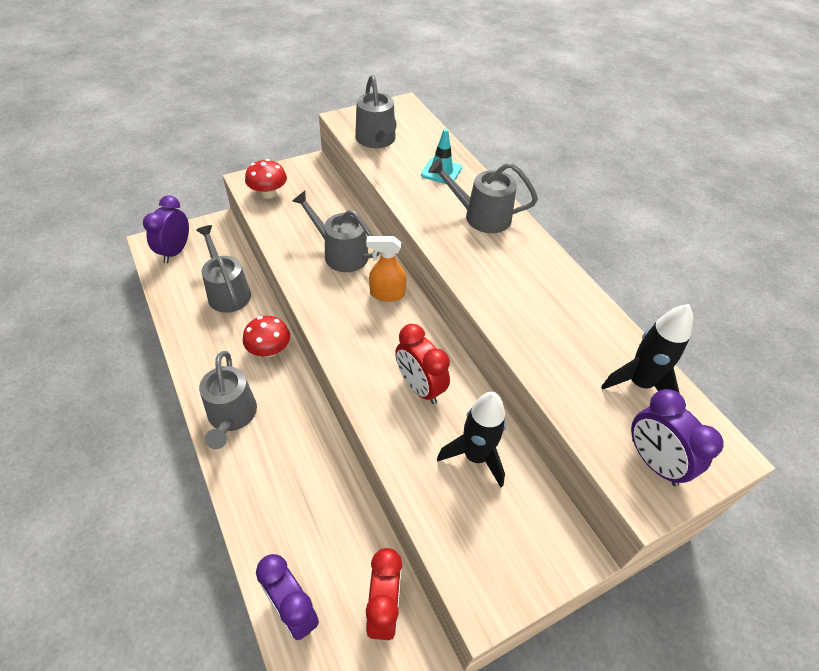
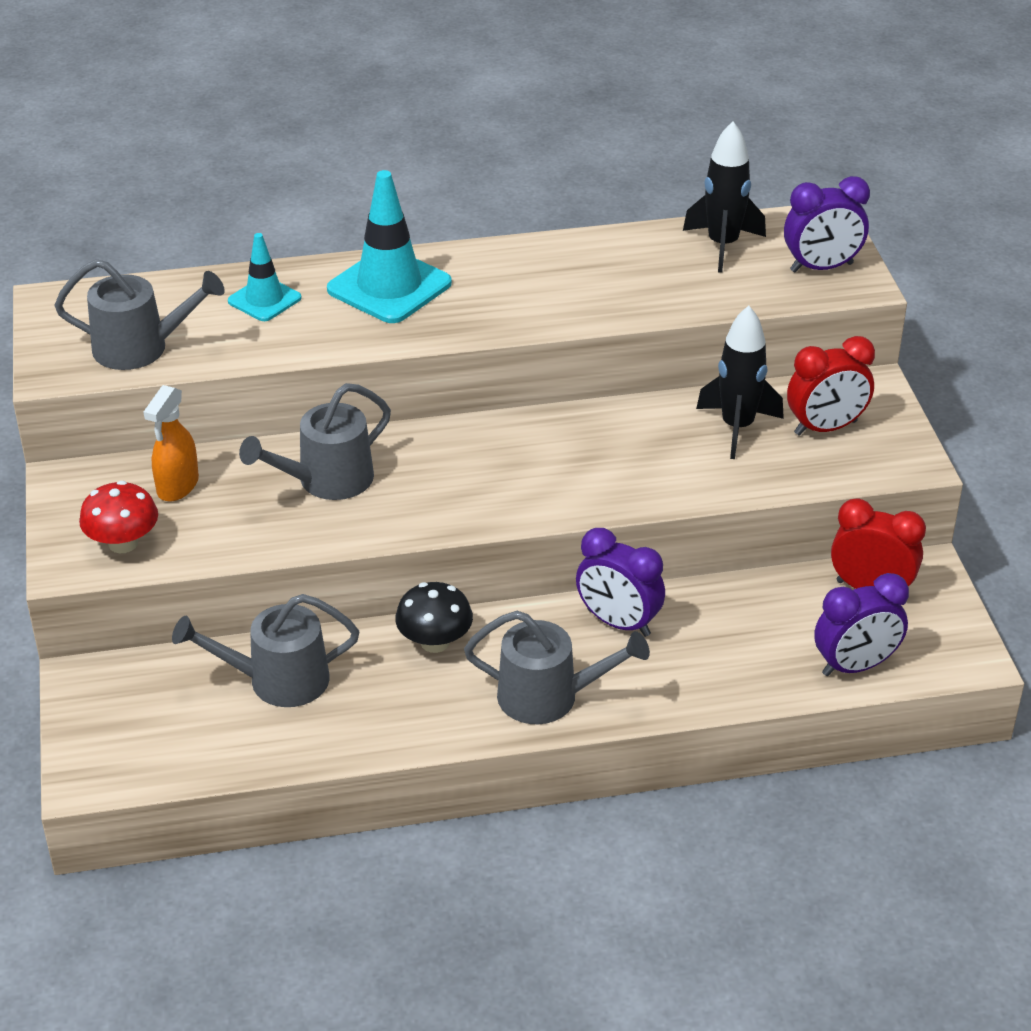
camera: 70 degrees left, 10 degrees down
(175, 251) = (131, 744): purple clock -> purple clock (618, 622)
(269, 350) = (435, 642): red mushroom -> black mushroom
(387, 294) = (438, 449): orange spray bottle -> orange spray bottle (177, 486)
(420, 387) = (620, 451): red clock -> red clock (825, 428)
(481, 216) = (389, 286): grey watering can -> turquoise traffic cone

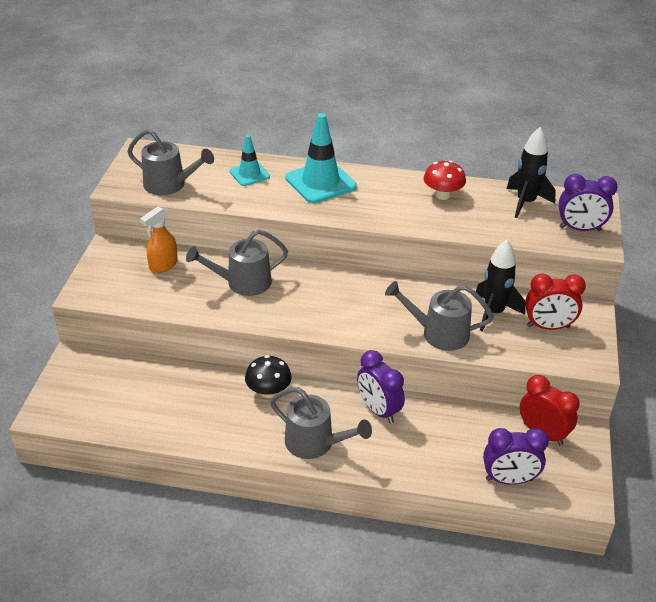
camera: 20 degrees right, 0 degrees up
(123, 543) = (117, 289): red mushroom -> red mushroom (442, 195)
(278, 680) = (172, 388): grey watering can -> grey watering can (439, 333)

